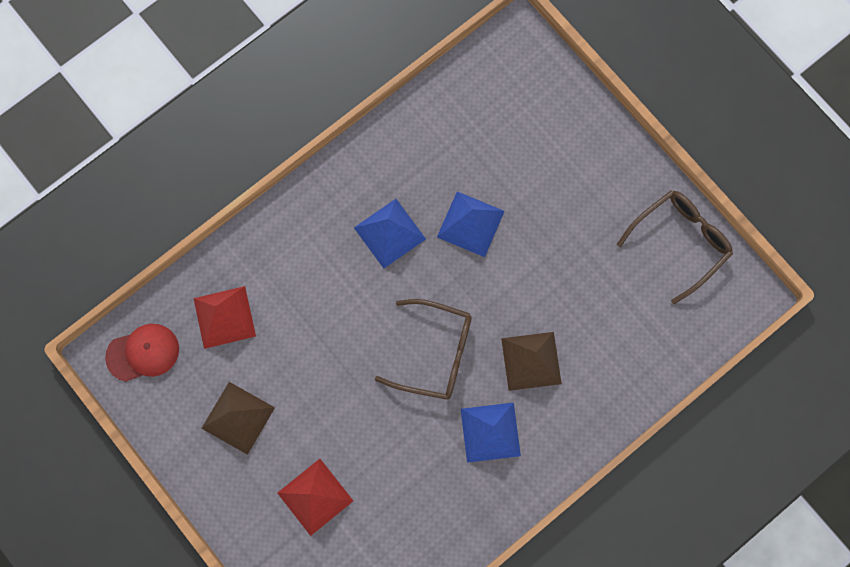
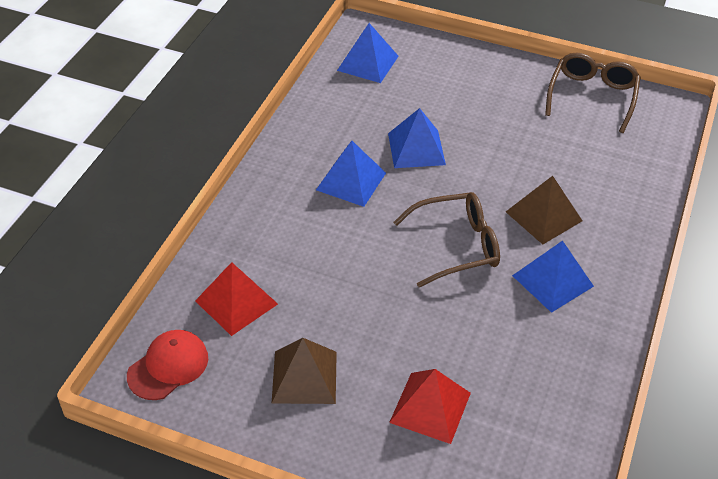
camera: 30 degrees left, 30 degrees down
(494, 87) = (368, 63): none -> blue pyramid

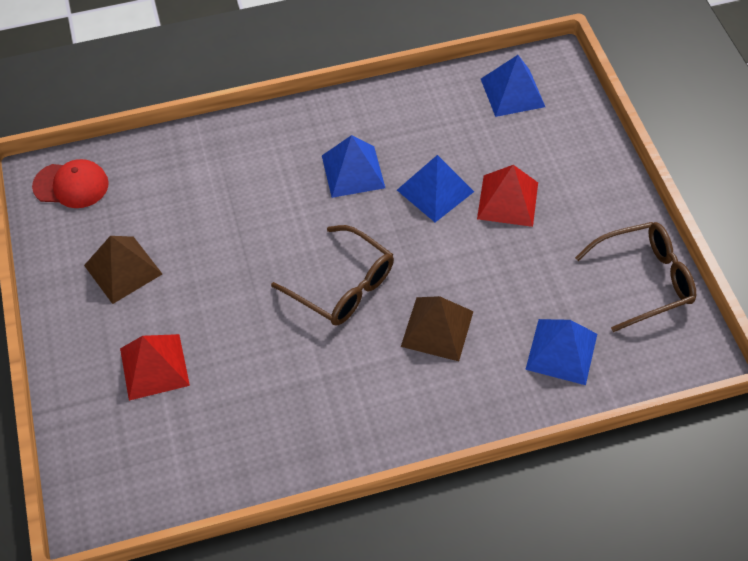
camera: 55 degrees right, 10 degrees up
(236, 302) = (161, 183): red pyramid -> red pyramid (507, 200)
(552, 281) = (362, 377): blue pyramid -> blue pyramid (561, 351)

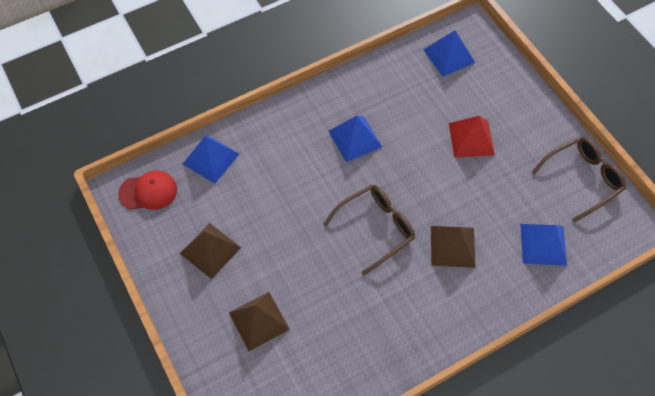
camera: 15 degrees left, 5 degrees up
(154, 366) = (259, 320): red pyramid -> brown pyramid
(343, 286) = (376, 228): brown glasses -> brown glasses turned 60 degrees counterclockwise
(435, 191) = (418, 142): blue pyramid -> blue pyramid (210, 159)

